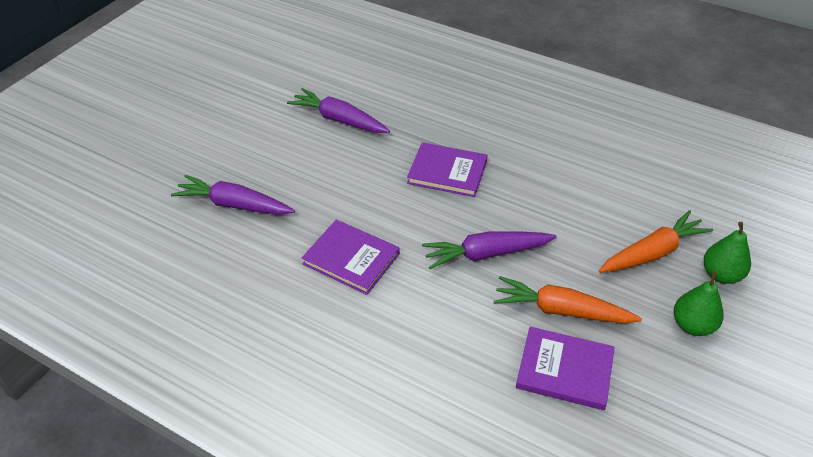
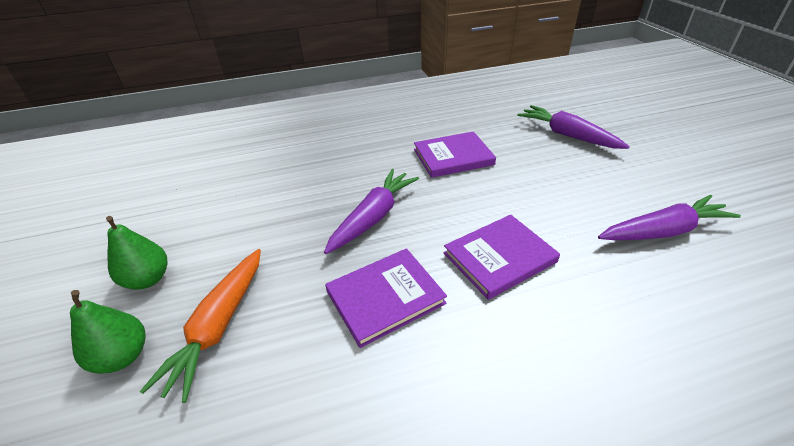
camera: 135 degrees right, 5 degrees down
(234, 205) = (567, 135): purple carrot -> purple carrot turned 105 degrees counterclockwise
(561, 310) = (276, 219): orange carrot -> none
(564, 370) = (246, 190): purple book -> purple book (385, 297)

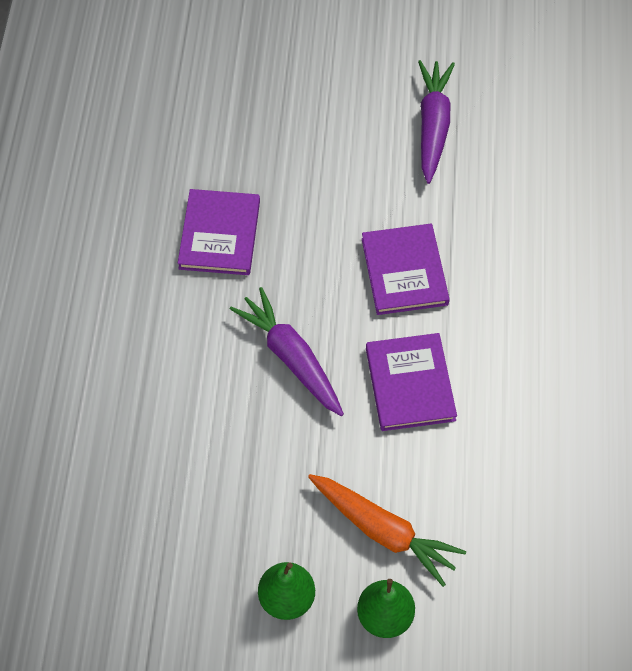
camera: 70 degrees left, 20 degrees up
(567, 135) = (241, 97): purple carrot -> none

